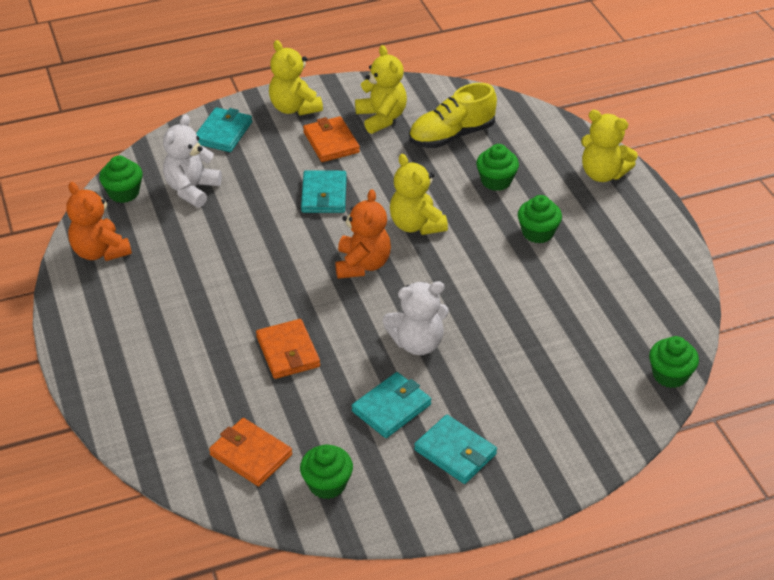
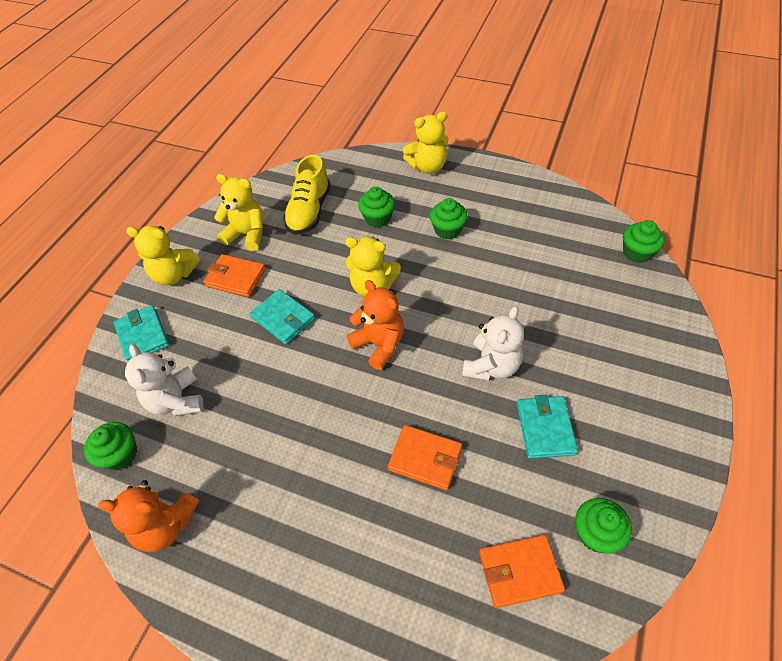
camera: 45 degrees left, 10 degrees up
(455, 452) = (623, 418): turquoise wallet -> none

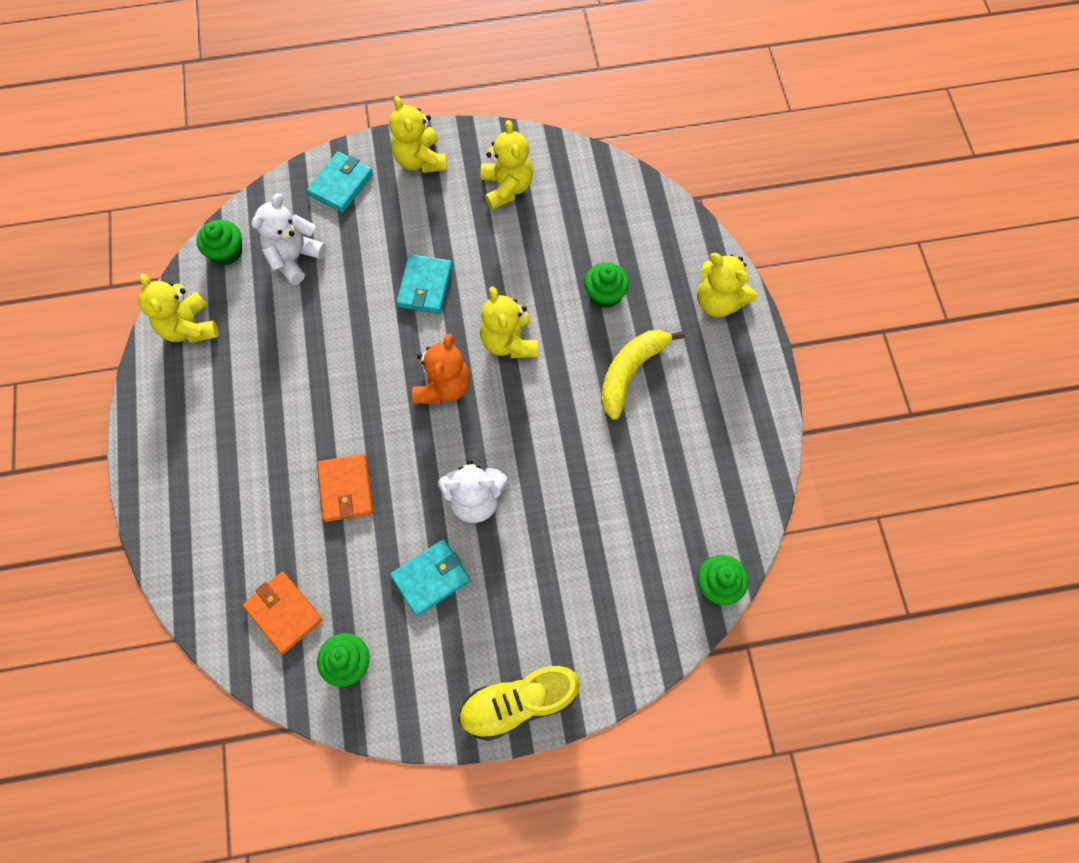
camera: 55 degrees right, 15 degrees up
(166, 525) = (189, 327): orange teddy bear -> yellow teddy bear
(236, 278) = (447, 214): orange wallet -> none
(309, 211) = (573, 223): yellow shoe -> yellow shoe (518, 703)
(447, 230) = (630, 372): green cupcake -> yellow banana

